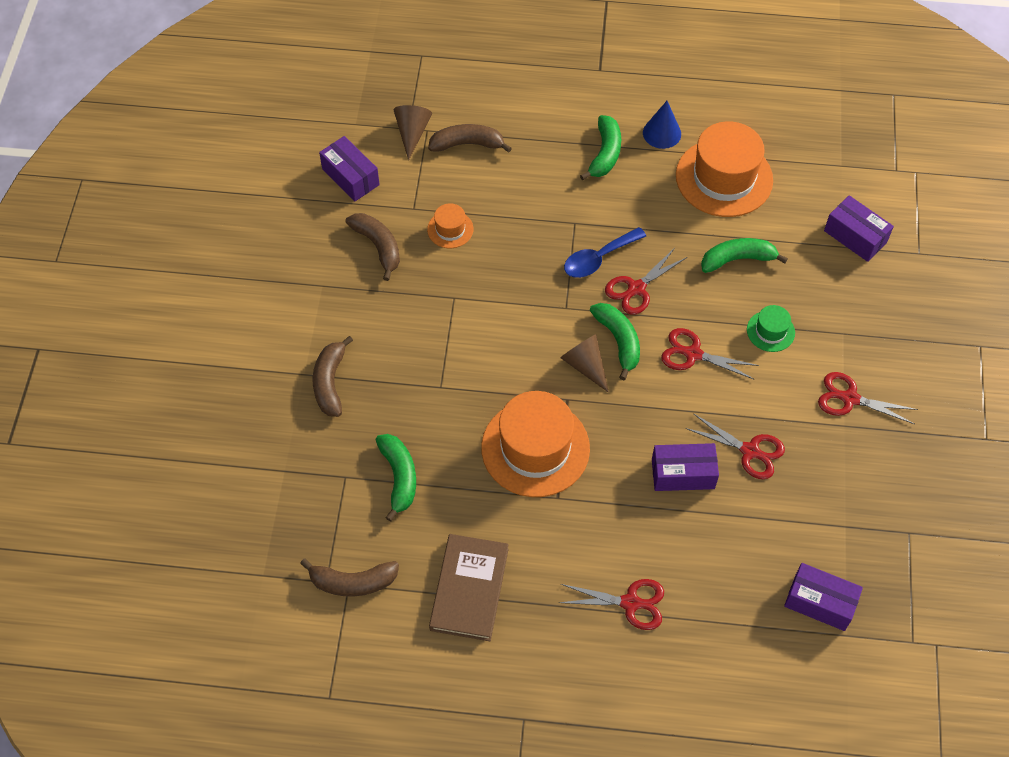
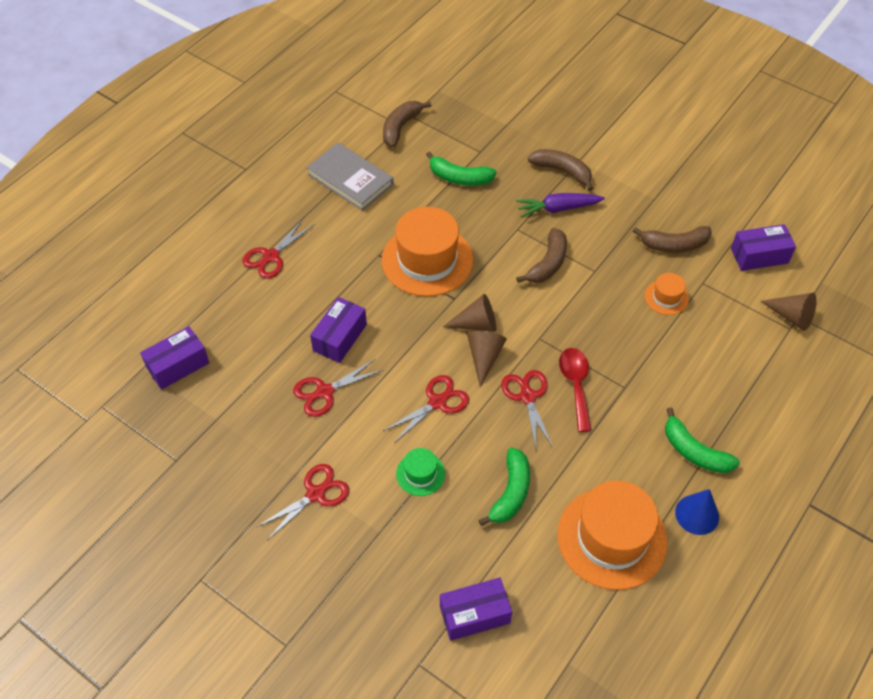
camera: 120 degrees right, 5 degrees down
(389, 363) = (558, 209): none -> purple carrot
(467, 144) = (759, 350): brown banana -> brown banana (548, 263)
(469, 589) = (350, 179): brown book -> grey book
(598, 259) = (575, 385): blue spoon -> red spoon
(619, 341) = (484, 357): green banana -> brown cone

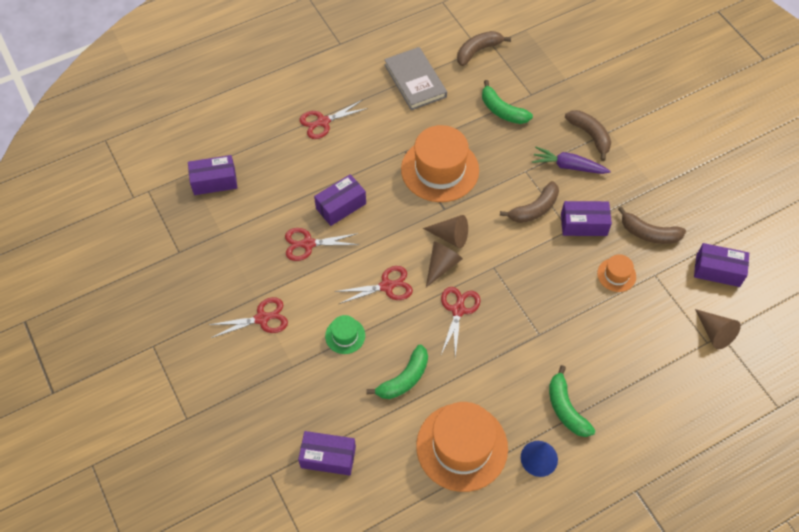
camera: 25 degrees right, 5 degrees up
(575, 385) = (501, 316): red spoon -> none
(606, 260) = (583, 224): none -> purple box

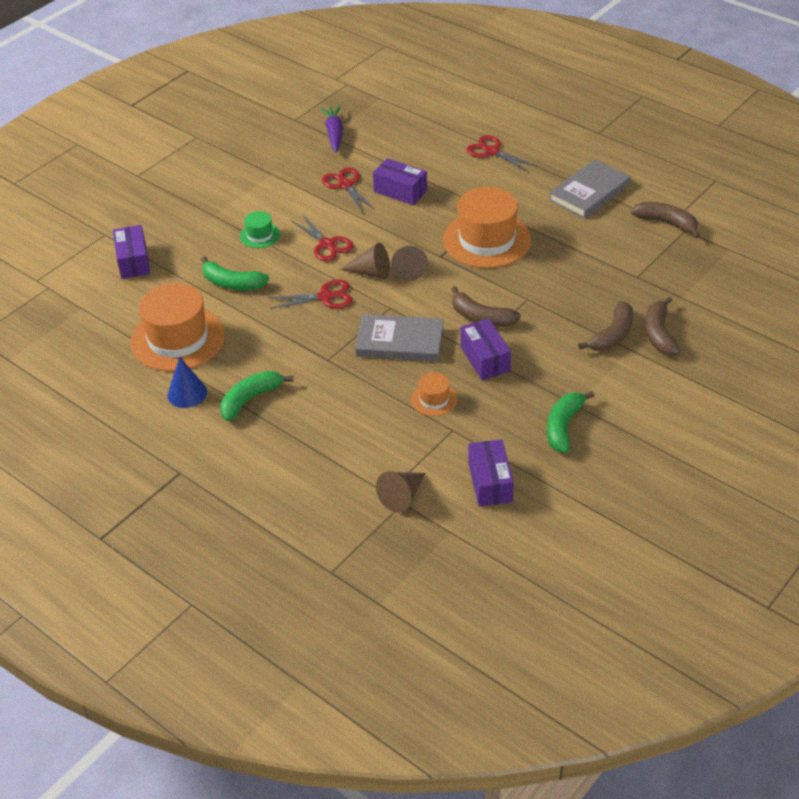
camera: 70 degrees right, 15 degrees down
(214, 181) = (380, 113): purple box -> none
(262, 318) = (252, 183): red scissors -> none
(502, 111) = (596, 261): green banana -> green banana (563, 426)
(539, 274) = (400, 341): none -> grey book
(568, 166) = (556, 329): purple carrot -> purple carrot (334, 134)
(649, 233) = (506, 413): brown banana -> brown banana (659, 334)

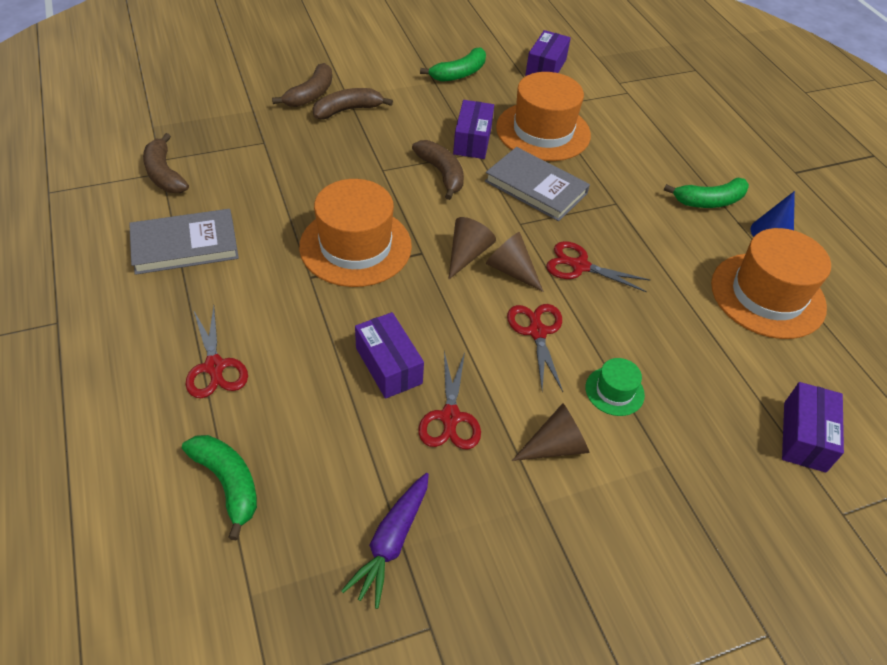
camera: 155 degrees left, 5 degrees up
(232, 283) = (680, 335): green banana -> green banana (228, 483)
(402, 496) = (617, 85): brown cone -> brown cone (555, 446)
(434, 399) = (543, 131): orange hat -> orange hat, size x2.15

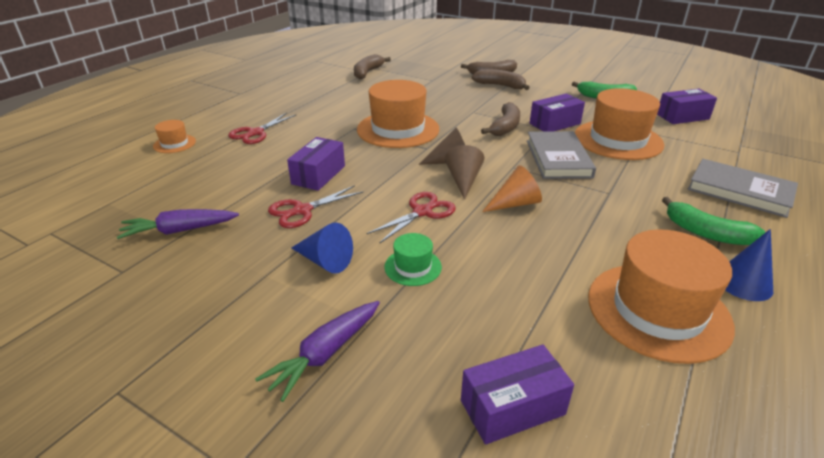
camera: 55 degrees right, 15 degrees down
(146, 462) = (174, 144): none -> orange hat
(185, 245) = (327, 95): grey book -> grey book (739, 191)
(228, 483) = (180, 167): green banana -> none
(555, 446) = (325, 261): brown cone -> blue cone
(580, 266) = (515, 203): red scissors -> orange cone
(682, 513) = (325, 354): none -> purple carrot

